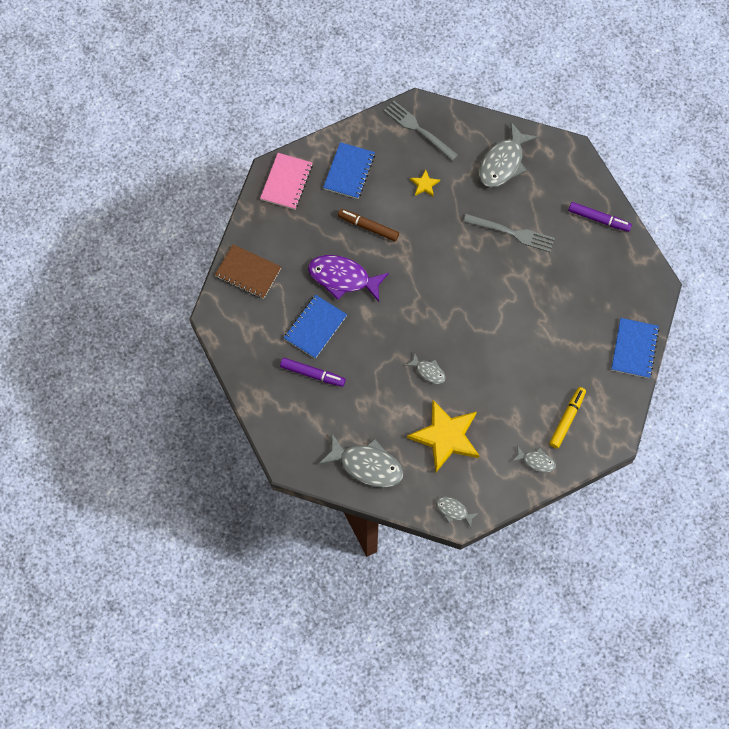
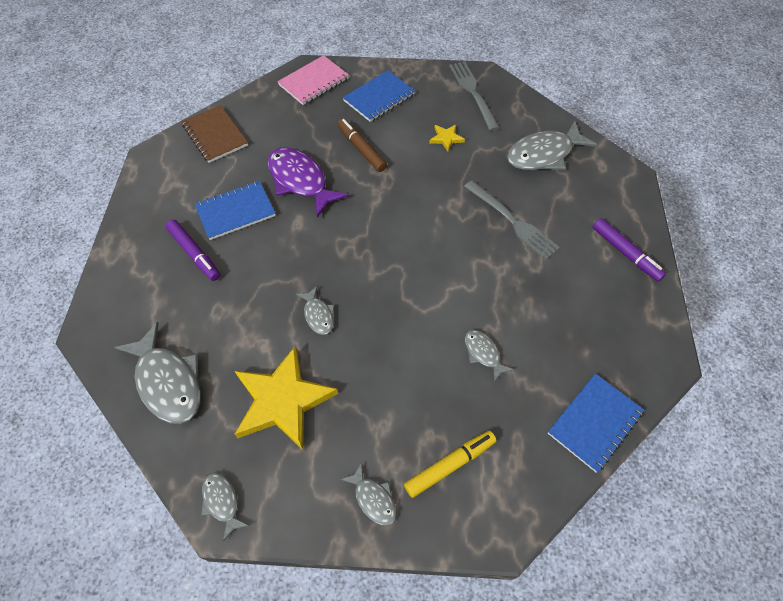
camera: 30 degrees right, 10 degrees down
(547, 340) = (483, 353): none -> grey fish

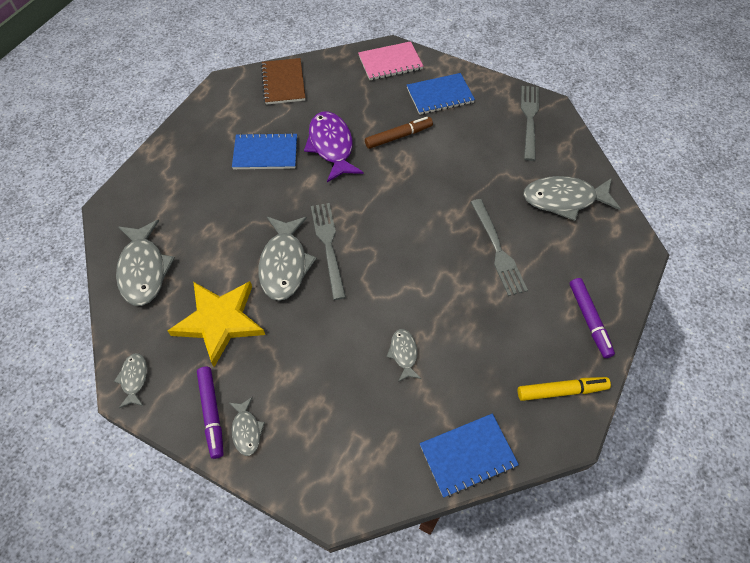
camera: 25 degrees right, 0 degrees up
(194, 254) = (216, 176): purple marker -> purple marker (212, 413)
(318, 315) = (284, 264): grey fish -> grey fish, size x1.94
(351, 279) = (328, 245): none -> grey fork
(361, 149) = (398, 136): brown marker -> brown marker turned 75 degrees clockwise
(446, 138) = (480, 153): yellow star -> none
(450, 465) = (322, 432): yellow marker -> yellow marker (561, 391)

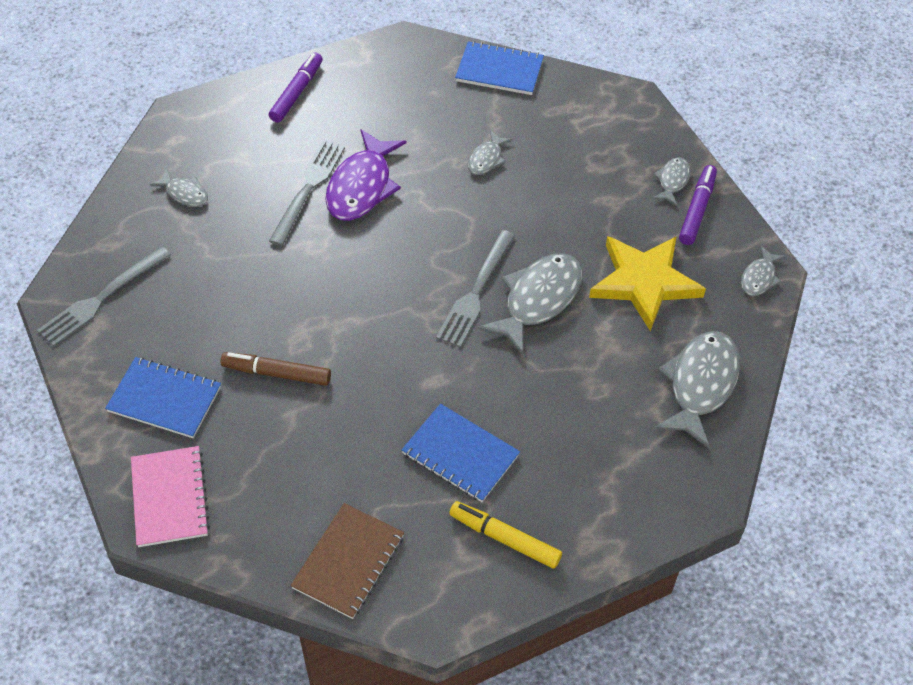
camera: 145 degrees left, 5 degrees down
(331, 146) = (370, 412): purple fish -> purple fish (362, 186)
(390, 62) = (169, 498): pink notebook -> pink notebook turned 60 degrees clockwise
(561, 391) = (380, 65): yellow marker -> yellow marker (504, 538)
(564, 199) = (185, 193): grey fish -> grey fish, size x0.52

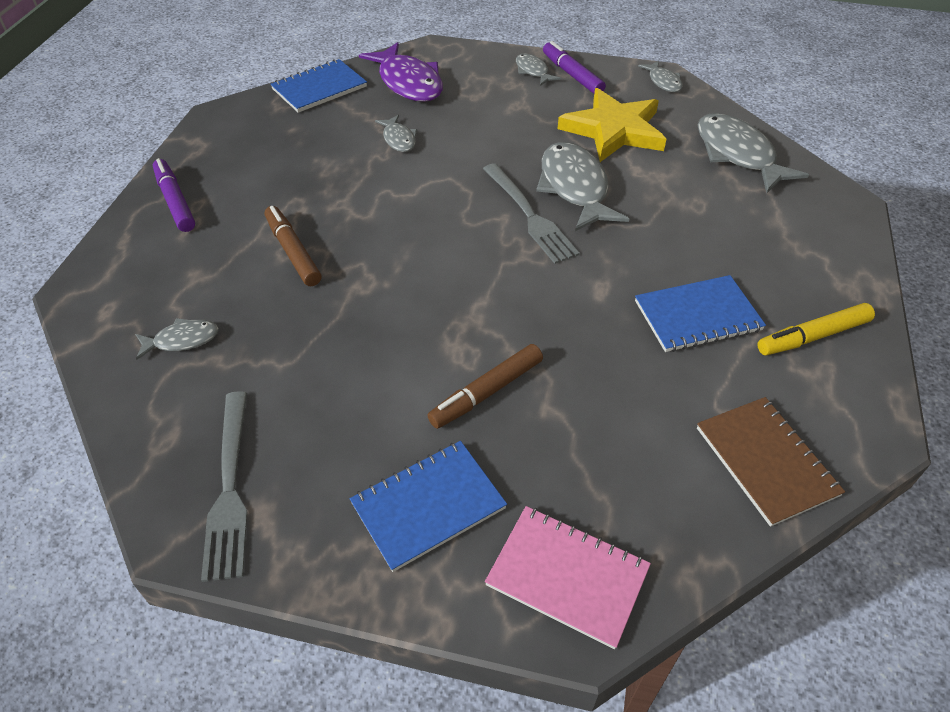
camera: 50 degrees left, 5 degrees down
(308, 188) = (293, 252): grey fork -> brown marker
(362, 186) = (335, 219): purple fish -> purple fish (408, 82)

